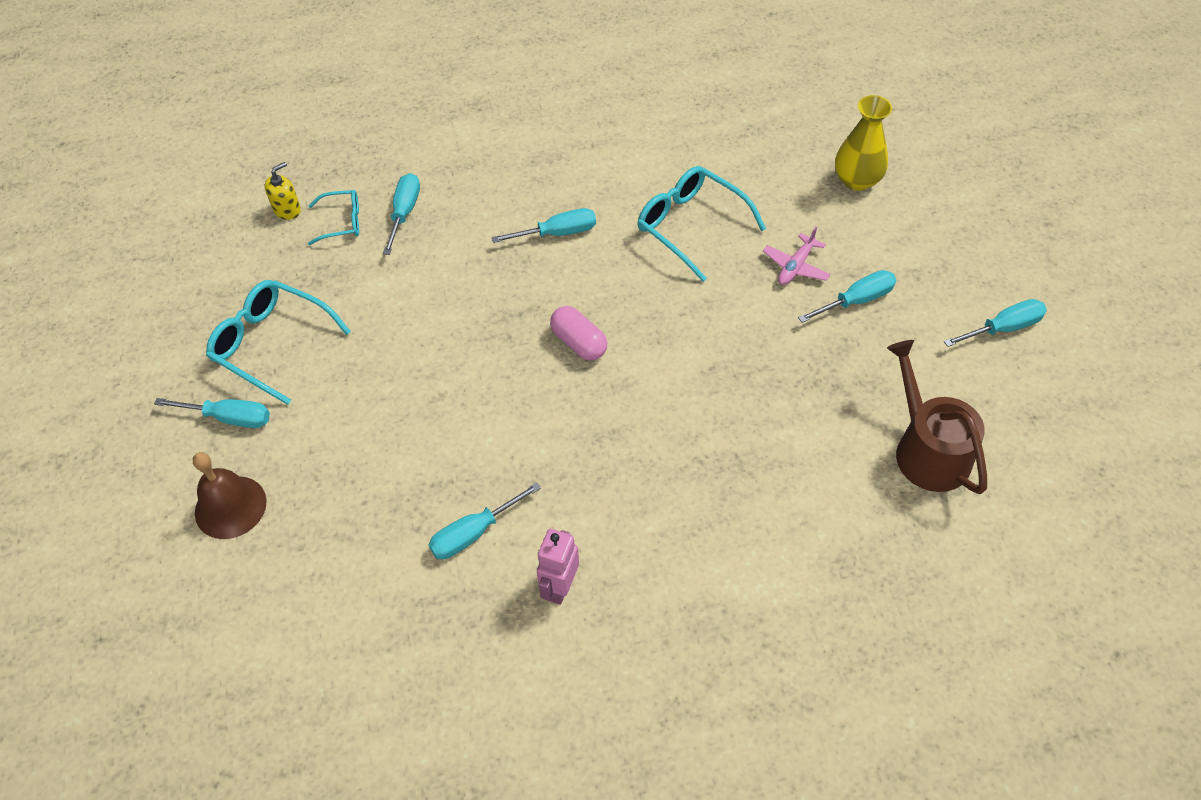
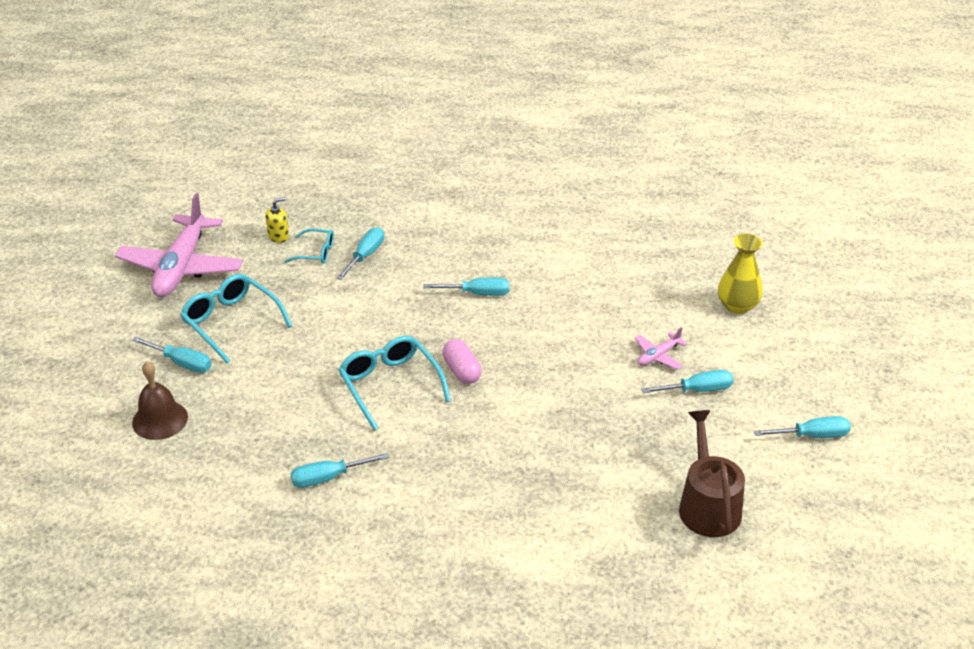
camera: 15 degrees right, 15 degrees down
(180, 281) = (181, 267): none -> pink plane
(560, 587) = (377, 528): pink robot -> none
(689, 225) = (585, 309): turquoise glasses -> turquoise glasses (389, 384)

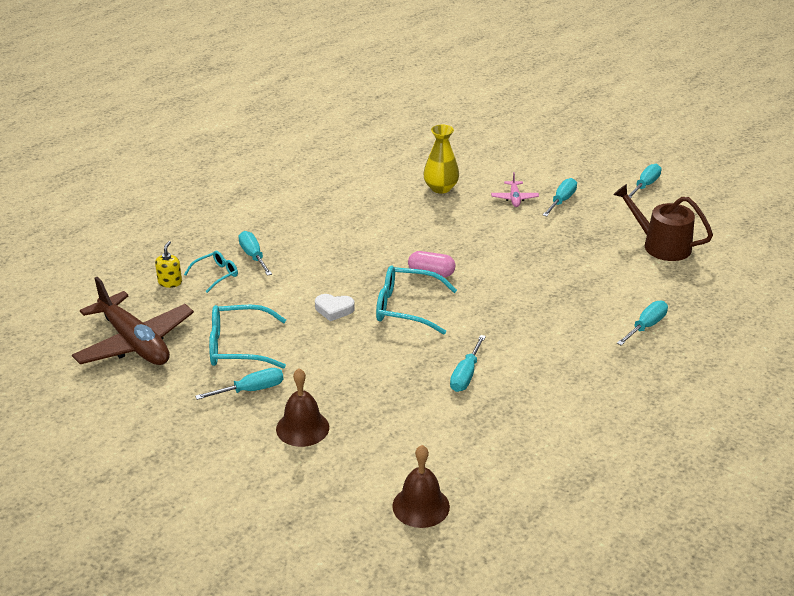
camera: 50 degrees left, 5 degrees down
(120, 547) = (421, 506): none -> brown bell
(181, 267) = (134, 342): pink plane -> brown plane
(339, 344) = (334, 309): none -> white heart
(477, 293) = (362, 232): turquoise screwdriver -> turquoise screwdriver (646, 326)
(737, 306) = (506, 152): yellow vase -> yellow vase (440, 188)

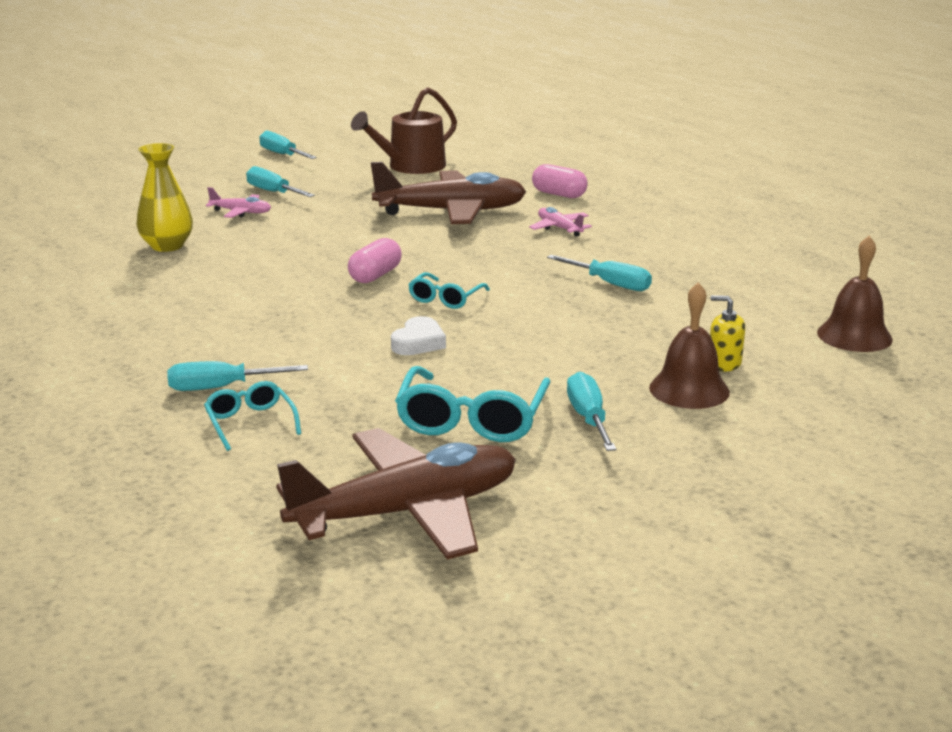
camera: 75 degrees left, 10 degrees down
(170, 282) = (238, 467): yellow soap dispenser -> yellow soap dispenser (724, 363)
(405, 308) = (445, 299): turquoise glasses -> turquoise glasses, size x0.58
(567, 337) = (559, 228): none -> pink plane
(571, 282) = (451, 212): none -> brown plane
(646, 326) = (559, 194): turquoise screwdriver -> pink capsule

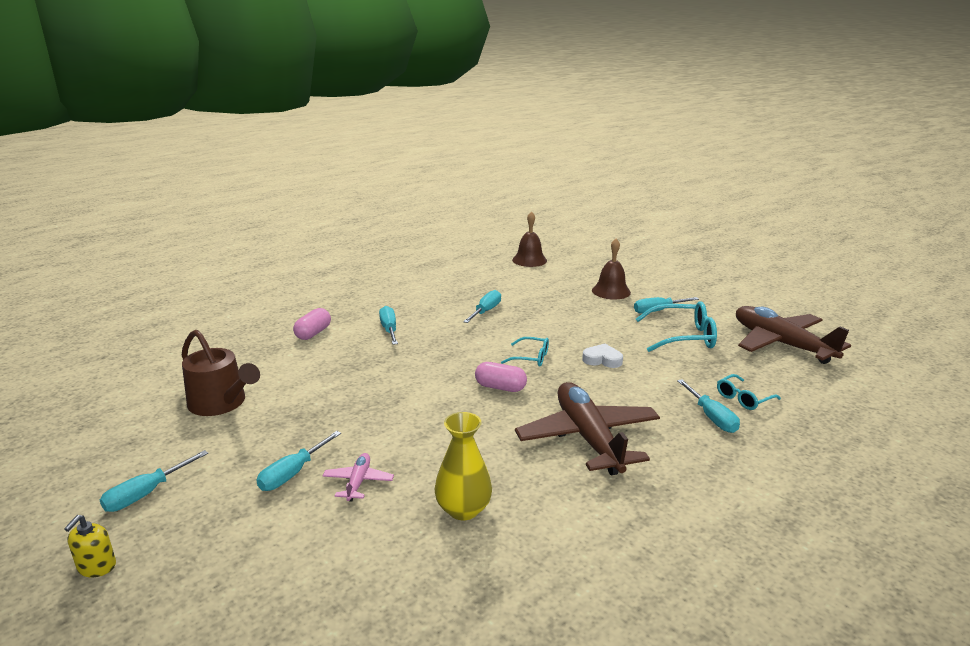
camera: 100 degrees left, 0 degrees up
(451, 212) = (354, 371): brown plane -> brown plane (588, 438)
(559, 228) = (389, 329): pink plane -> turquoise screwdriver
(724, 363) = (577, 284): yellow soap dispenser -> yellow soap dispenser (97, 566)

